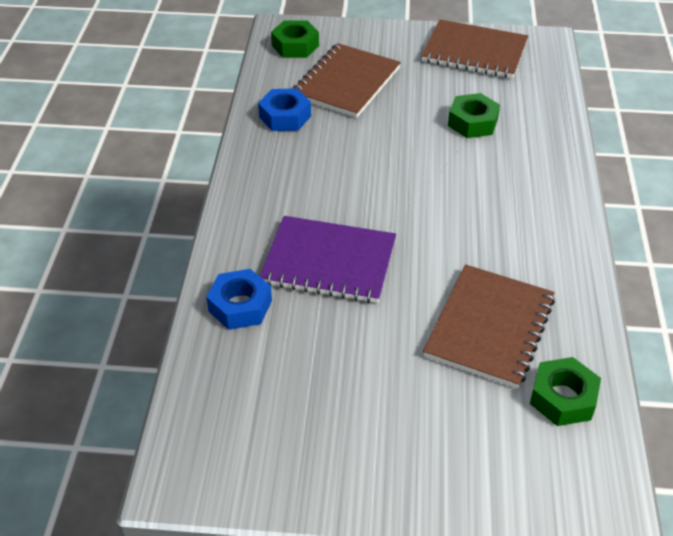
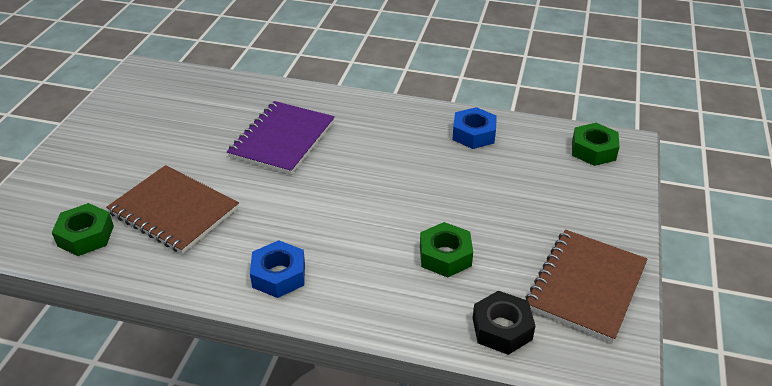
camera: 100 degrees right, 5 degrees down
(240, 306) = (258, 98): blue nut -> blue nut (279, 275)
(346, 83) = (525, 176): brown notebook -> none
(538, 89) = (502, 328): none -> black nut

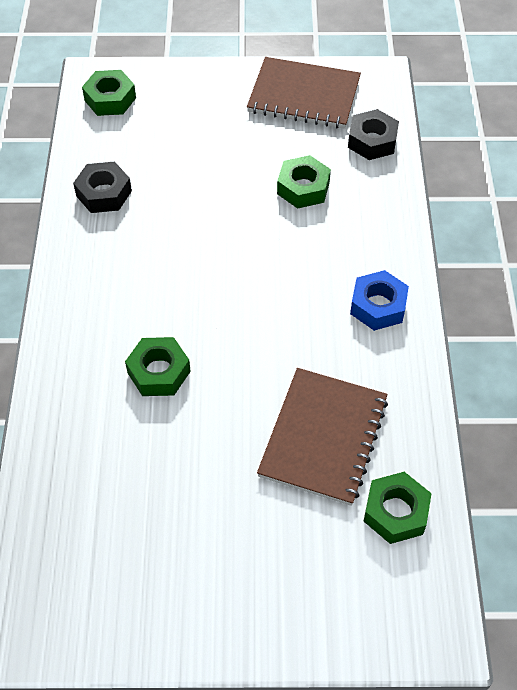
camera: 105 degrees left, 15 degrees up
(282, 139) = (159, 372): purple notebook -> green nut
(473, 134) = (104, 193): blue nut -> black nut

